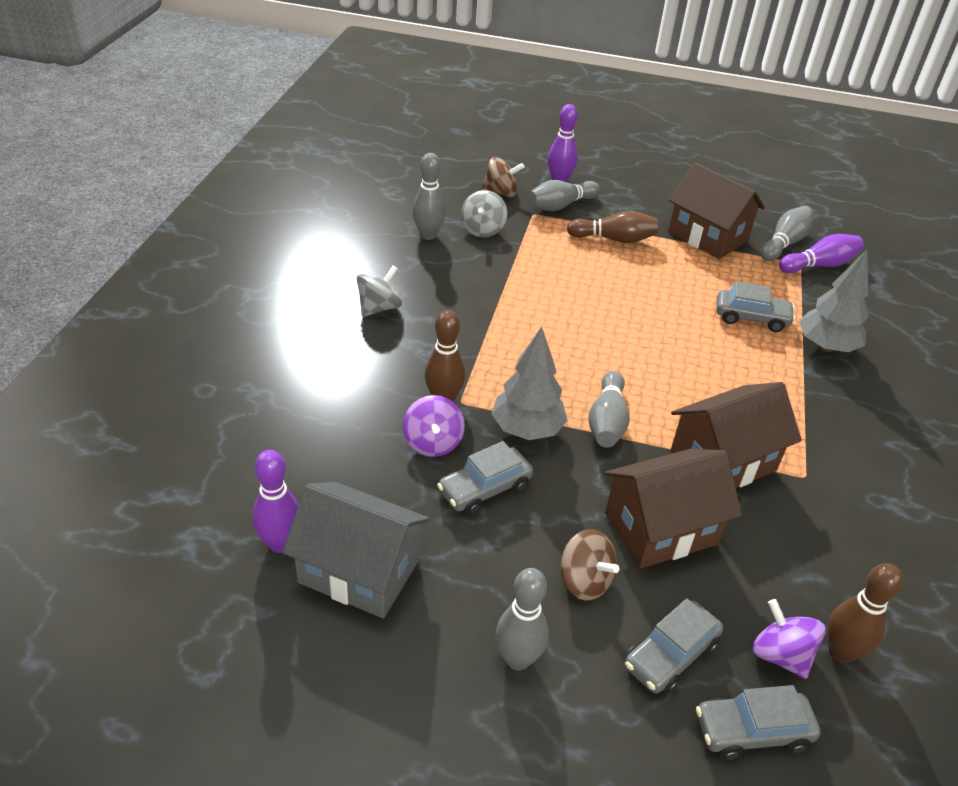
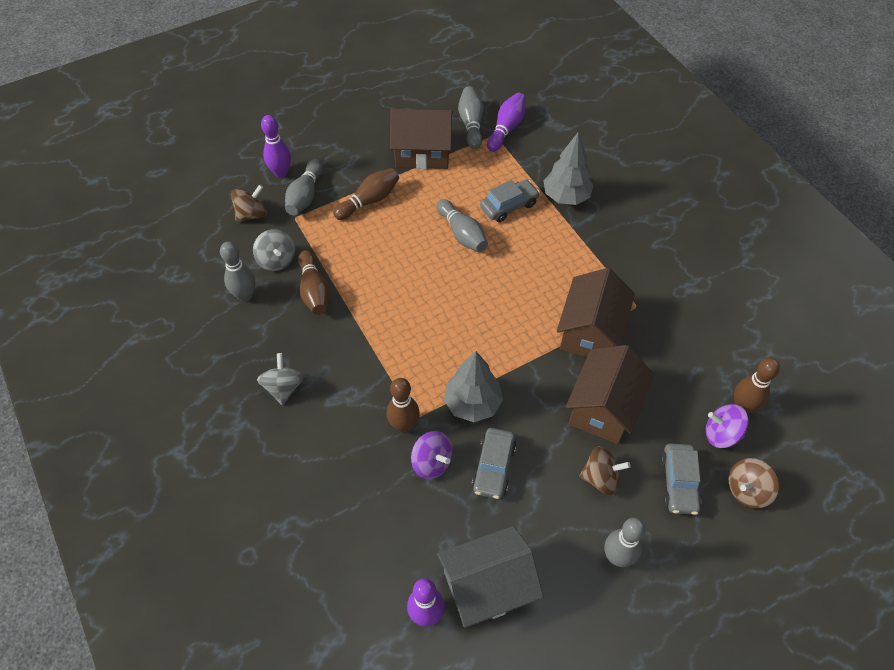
camera: 40 degrees left, 15 degrees up
(487, 266) = (314, 291): none -> brown bowling pin
(607, 421) = (508, 357): grey bowling pin -> grey bowling pin (462, 234)
(752, 731) = (747, 490): grey car -> brown spinning top

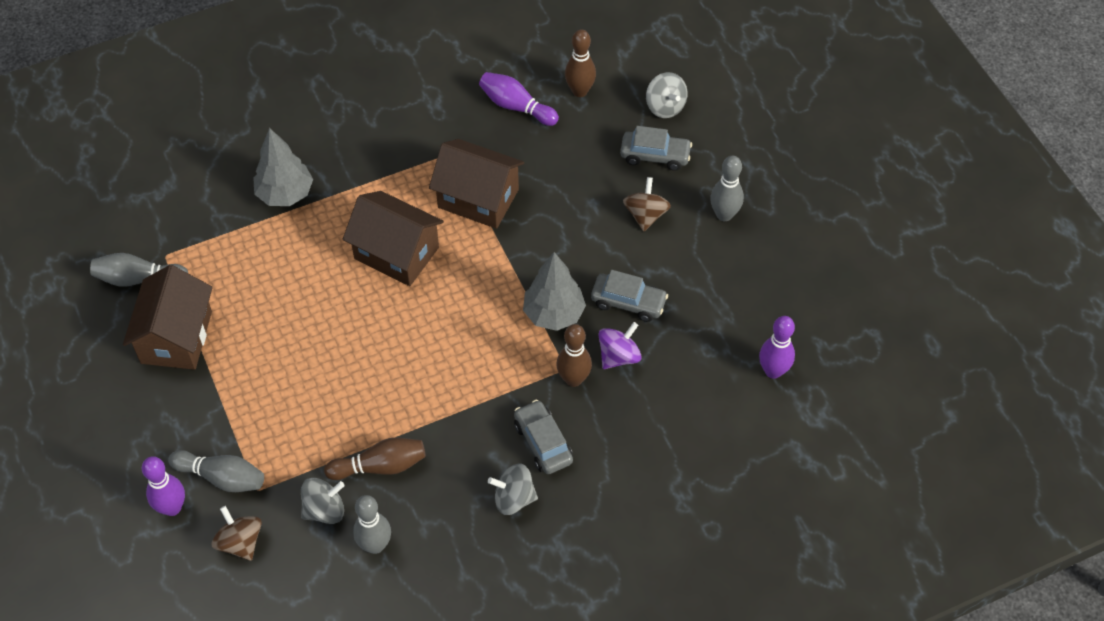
camera: 85 degrees left, 0 degrees up
(369, 201) = (246, 402): brown bowling pin -> none
(462, 234) = (321, 304): grey bowling pin -> none
(487, 587) = (749, 319): grey house -> none
(506, 128) = (157, 241): purple bowling pin -> purple bowling pin (516, 106)
(509, 206) = (287, 252): grey car -> grey car (543, 442)
(603, 408) = (570, 201): brown house -> brown house (396, 253)
(721, 434) = (607, 113): purple spinning top -> none
(747, 490) = (665, 107): brown spinning top -> grey spinning top

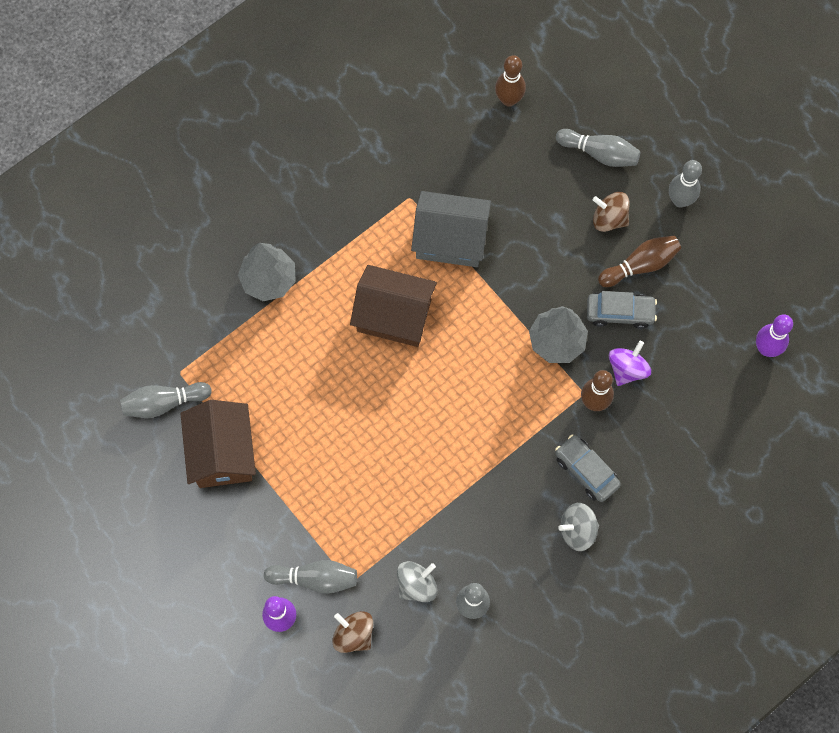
camera: 15 degrees left, 15 degrees up
(380, 466) = (451, 531): brown bowling pin -> brown bowling pin (640, 265)
(478, 198) = (450, 239): brown house -> grey house
(516, 106) = (454, 131): purple bowling pin -> none
(645, 215) = (609, 218): brown spinning top -> brown spinning top turned 60 degrees counterclockwise
(655, 156) = (599, 153): grey car -> grey bowling pin
(665, 107) = (593, 97): grey spinning top -> none

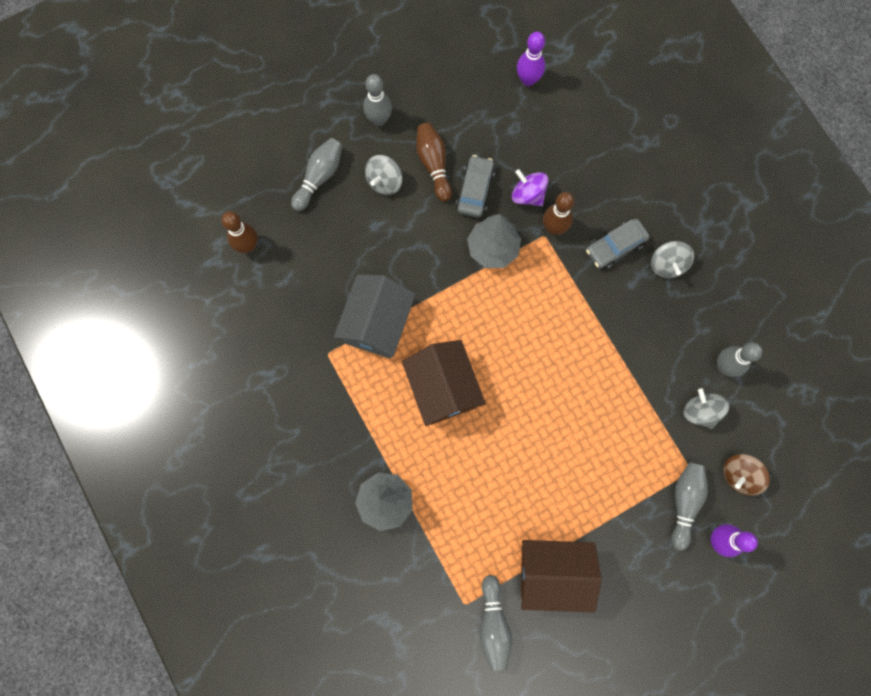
camera: 80 degrees left, 5 degrees up
(394, 315) = (443, 388): brown house -> brown house turned 45 degrees counterclockwise
(609, 218) = (384, 181): brown spinning top -> grey spinning top

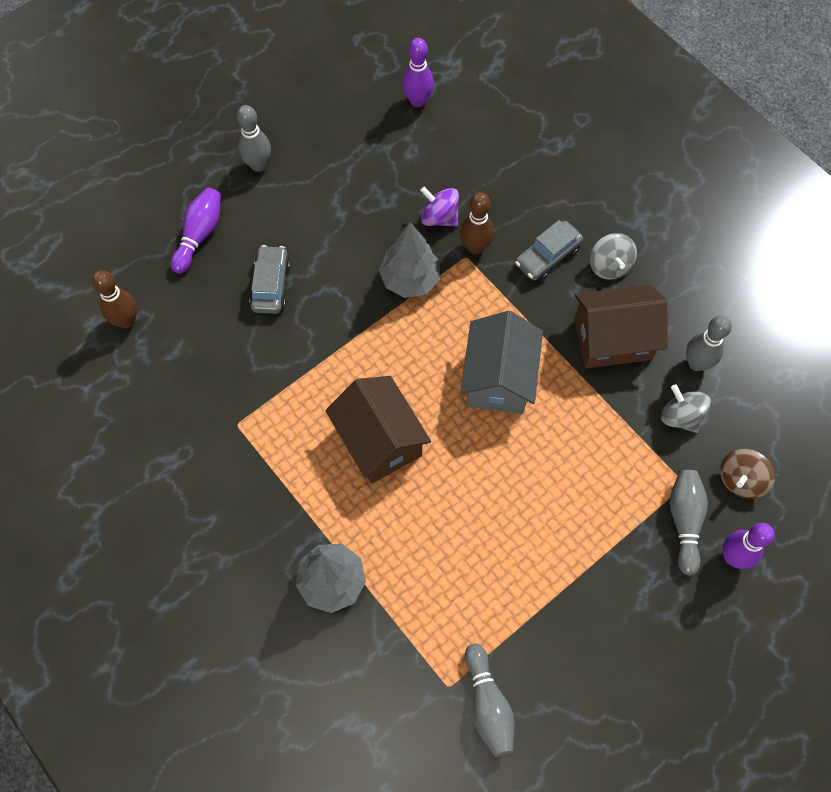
camera: 10 degrees left, 10 degrees down
(319, 177) = (199, 235): grey bowling pin -> purple bowling pin
(377, 324) = (290, 381): grey house -> grey house (498, 378)
(384, 181) = (275, 228): grey spinning top -> none
(433, 164) = (328, 202): brown bowling pin -> none
(475, 190) = (379, 222): grey car -> grey car (271, 285)
(552, 573) = (547, 630): brown house -> brown house (612, 339)

